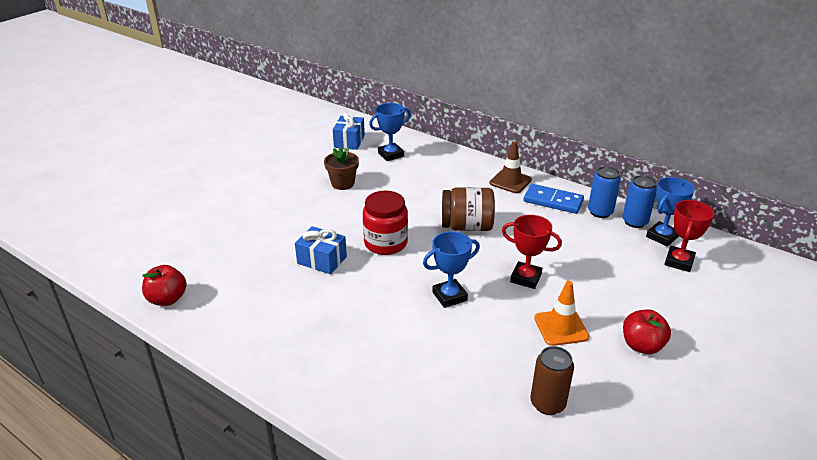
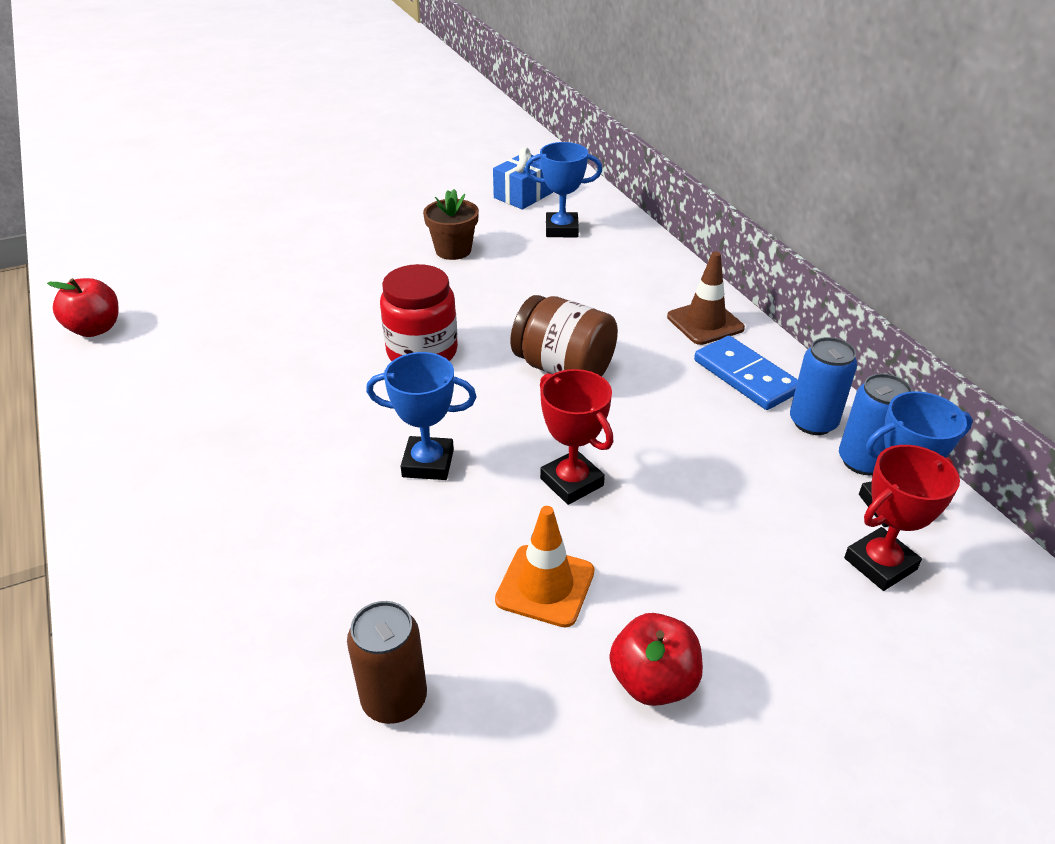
camera: 30 degrees right, 5 degrees up
(322, 260) = (316, 345): blue gift -> none

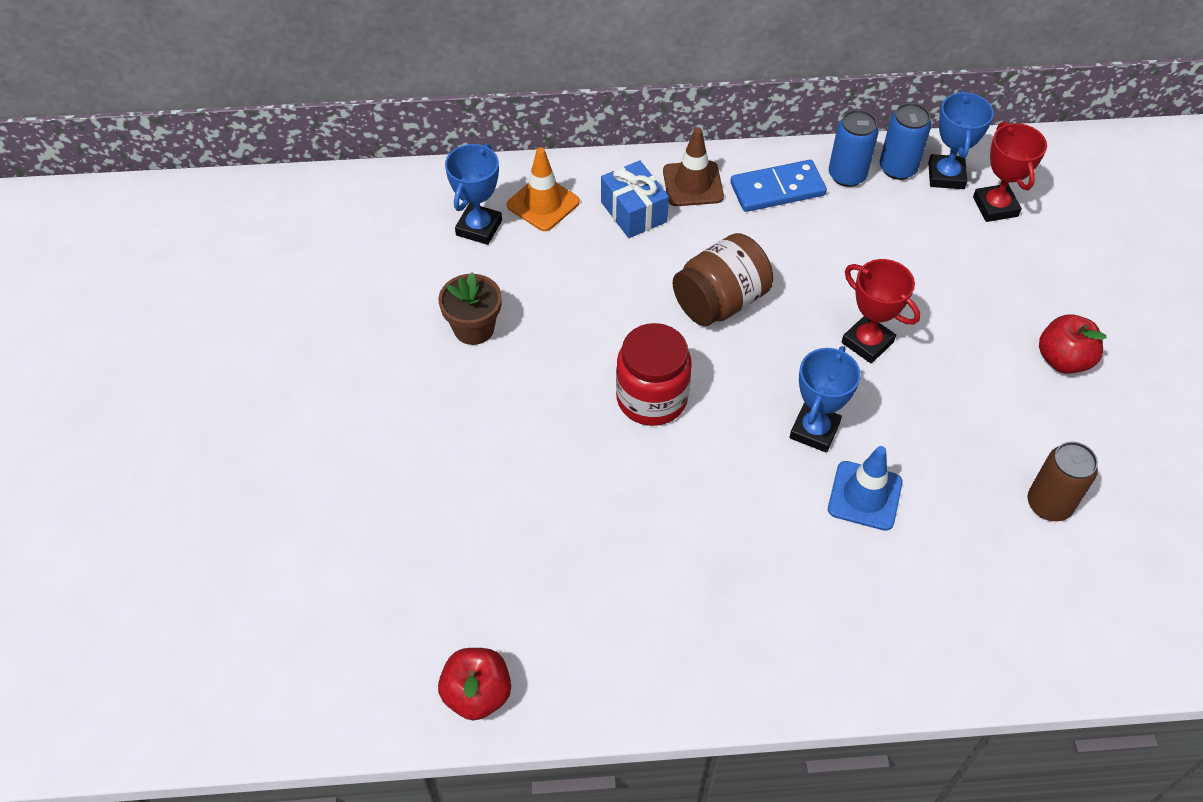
camera: 70 degrees left, 15 degrees up
(354, 517) = (864, 496): none -> blue traffic cone
(523, 195) = (385, 236): blue gift -> blue gift (633, 212)
(545, 586) = (969, 391): orange traffic cone -> orange traffic cone (543, 204)
(571, 482) = (867, 342): red trophy -> red trophy turned 60 degrees clockwise

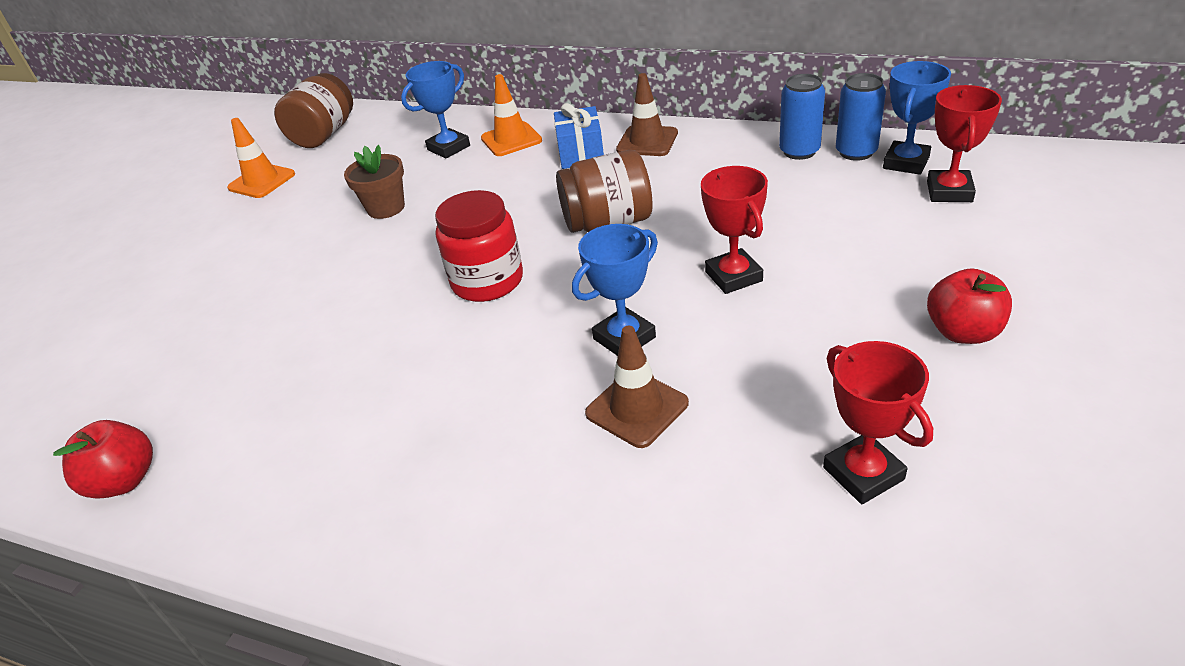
camera: 30 degrees right, 15 degrees down
(286, 318) = (262, 181): none -> orange traffic cone
(303, 231) = (324, 135): none -> brown jar
(777, 189) = (723, 153): blue domino -> none
(864, 496) = (637, 408): blue traffic cone -> brown traffic cone
(1049, 504) = (863, 473): brown can -> red trophy

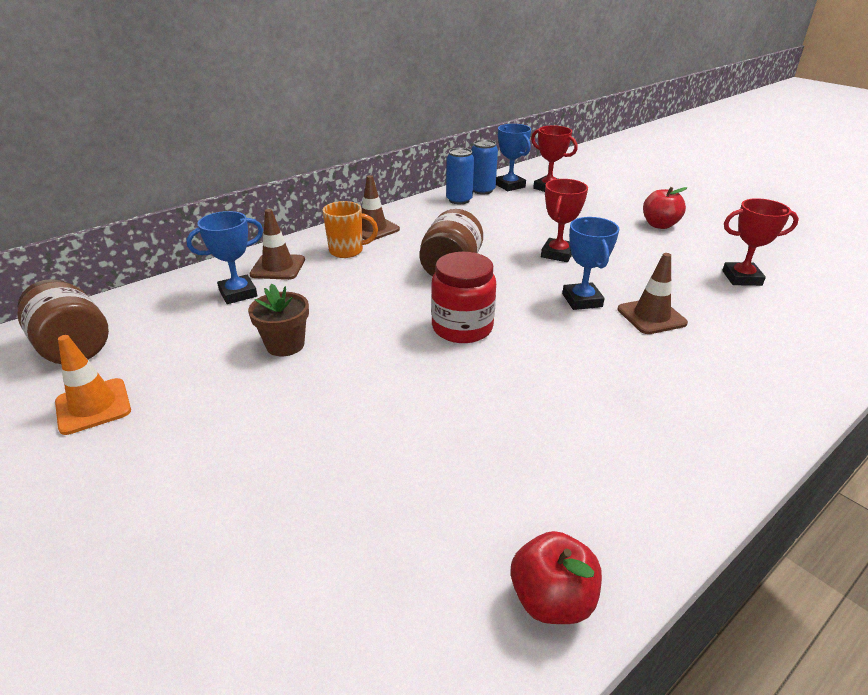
camera: 65 degrees left, 5 degrees down
(448, 148) = (238, 293): blue trophy -> blue trophy turned 75 degrees clockwise
(511, 139) = (278, 267): orange traffic cone -> brown traffic cone
(580, 153) = (347, 251): blue gift -> orange mug
(733, 276) = (557, 254): red trophy -> red trophy turned 75 degrees counterclockwise

